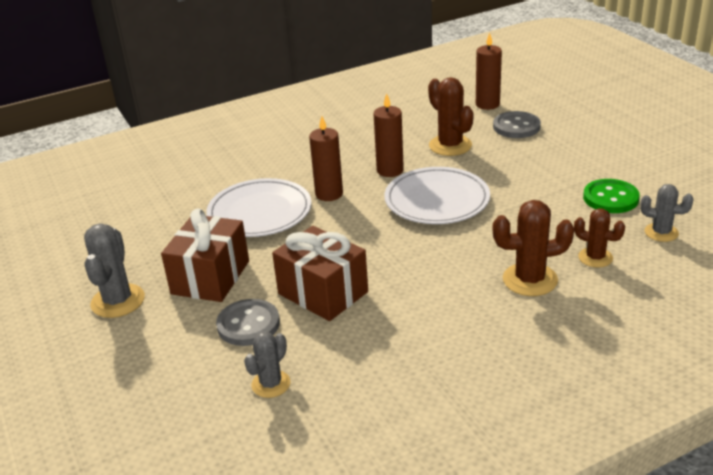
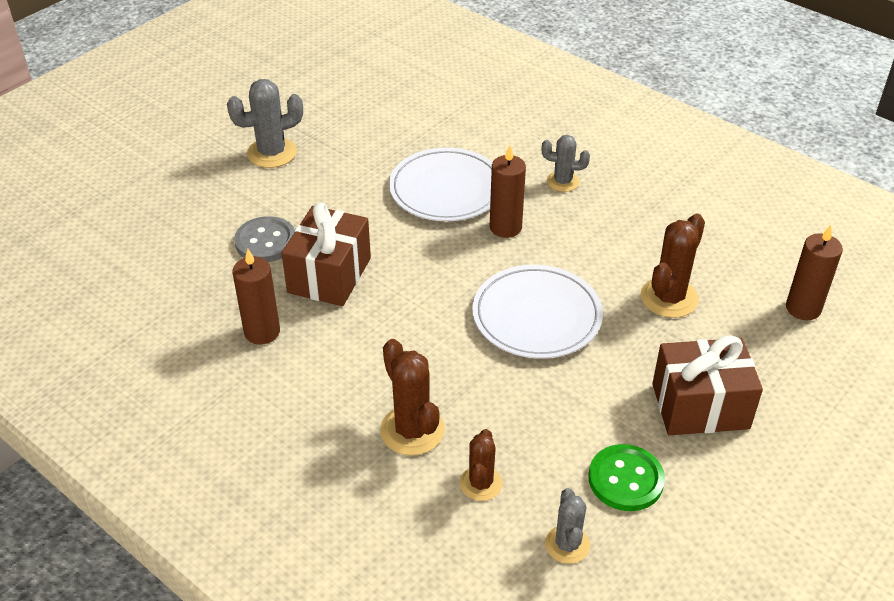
camera: 65 degrees right, 10 degrees up
(210, 277) = (326, 194): brown gift -> brown gift (700, 406)
(271, 384) = (190, 282): grey cactus -> grey cactus (562, 181)
(390, 170) = (580, 261): brown candle -> brown candle (262, 332)
(516, 127) = (759, 350): grey button -> none

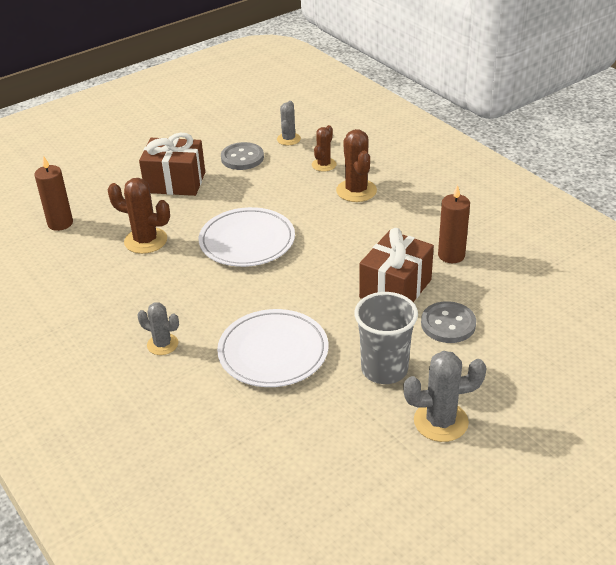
camera: 165 degrees left, 5 degrees down
(329, 188) = (384, 369): none -> grey cup
(505, 227) = (237, 308): brown candle -> none
(625, 479) = (242, 158): green button -> grey button
(669, 298) = (145, 241): brown cactus -> brown cactus turned 60 degrees clockwise

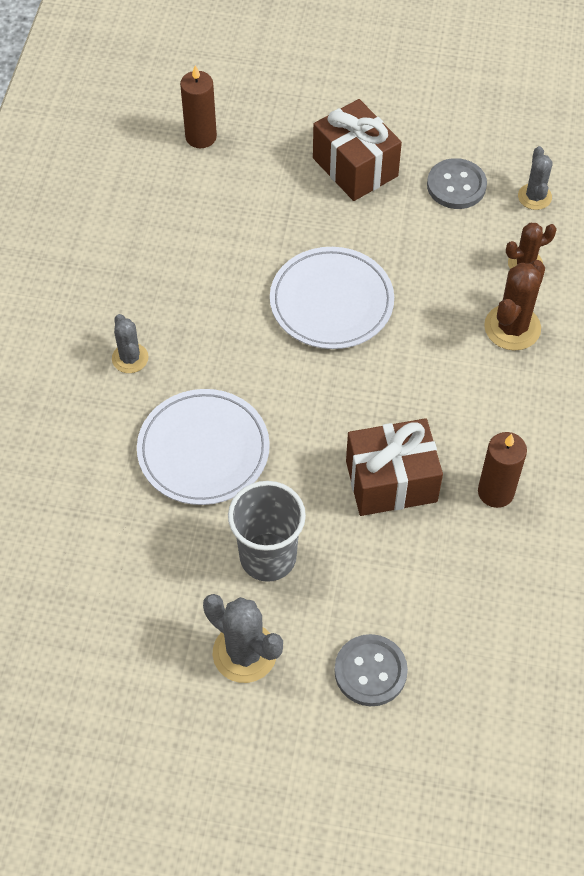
camera: 45 degrees right, 20 degrees up
(145, 241) = (246, 223): brown cactus -> none
(288, 139) = (534, 197): grey cactus -> grey cactus turned 60 degrees counterclockwise
(448, 324) = (384, 565): grey button -> grey button (370, 671)

